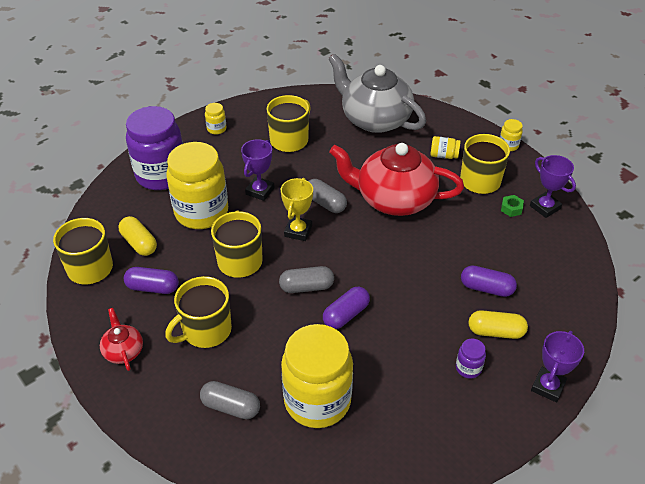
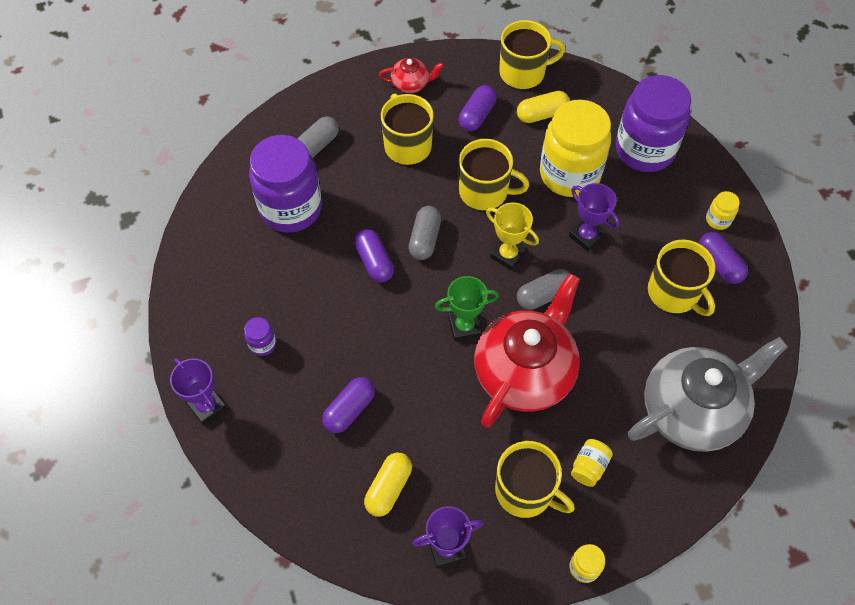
camera: 110 degrees right, 15 degrees up
(255, 123) = (719, 264): none -> purple capsule
(317, 401) = (291, 208): yellow jar -> purple jar
(376, 240) = (464, 326): none -> green trophy
(495, 332) = (291, 390): yellow capsule -> yellow capsule (388, 488)
(511, 208) = (460, 503): green nut -> none

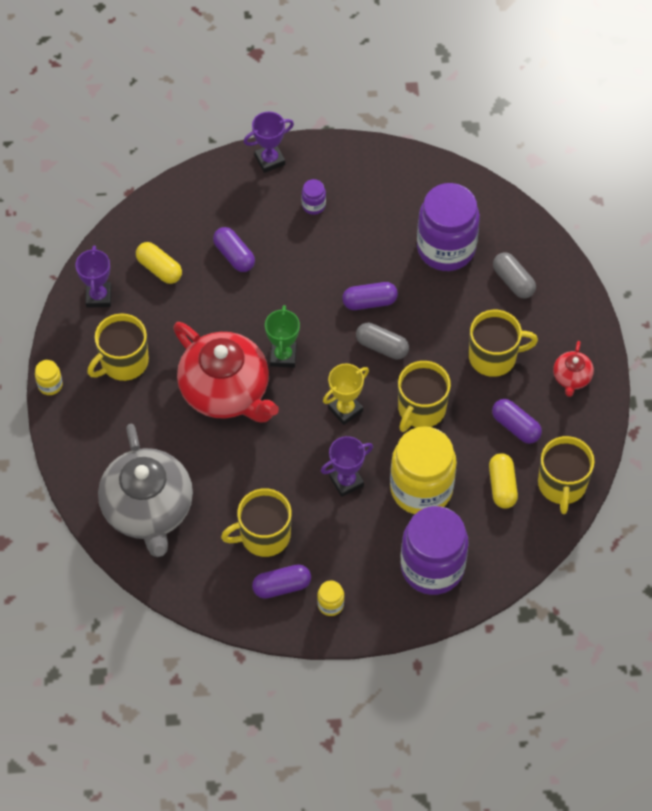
camera: 105 degrees right, 0 degrees up
(543, 295) = (294, 426): grey capsule -> none
(589, 467) = (127, 413): yellow jar -> none

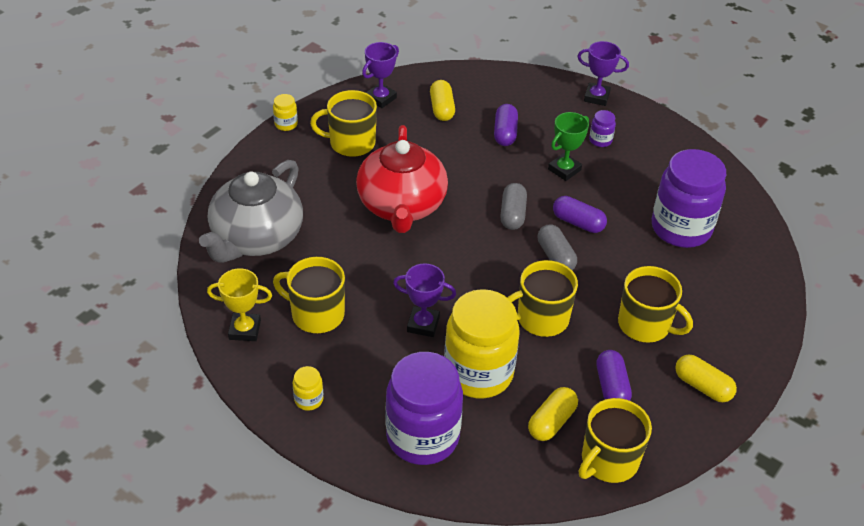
camera: 40 degrees right, 15 degrees down
(282, 586) = (287, 358): purple capsule -> none
(283, 356) = (470, 213): green trophy -> green trophy (564, 170)
(345, 409) = (478, 277): yellow trophy -> yellow trophy (245, 330)
(513, 281) = (718, 285): grey capsule -> grey capsule (512, 214)
(571, 377) = (702, 386): red teapot -> yellow capsule

